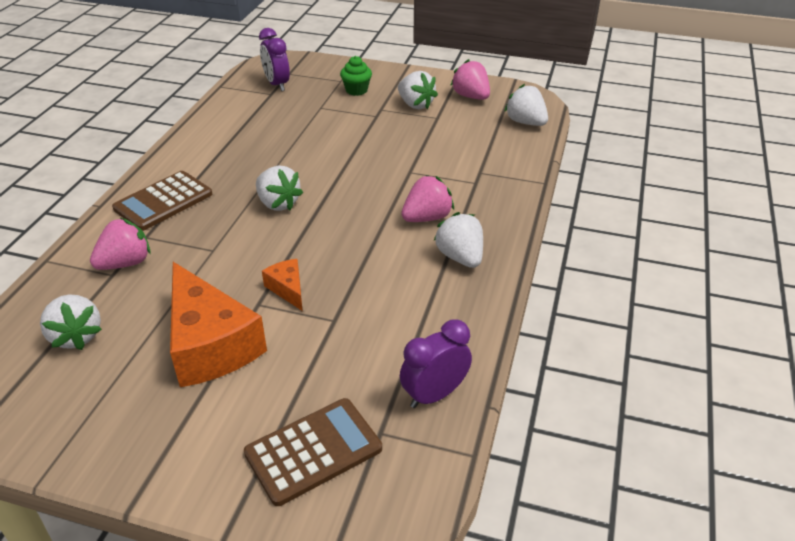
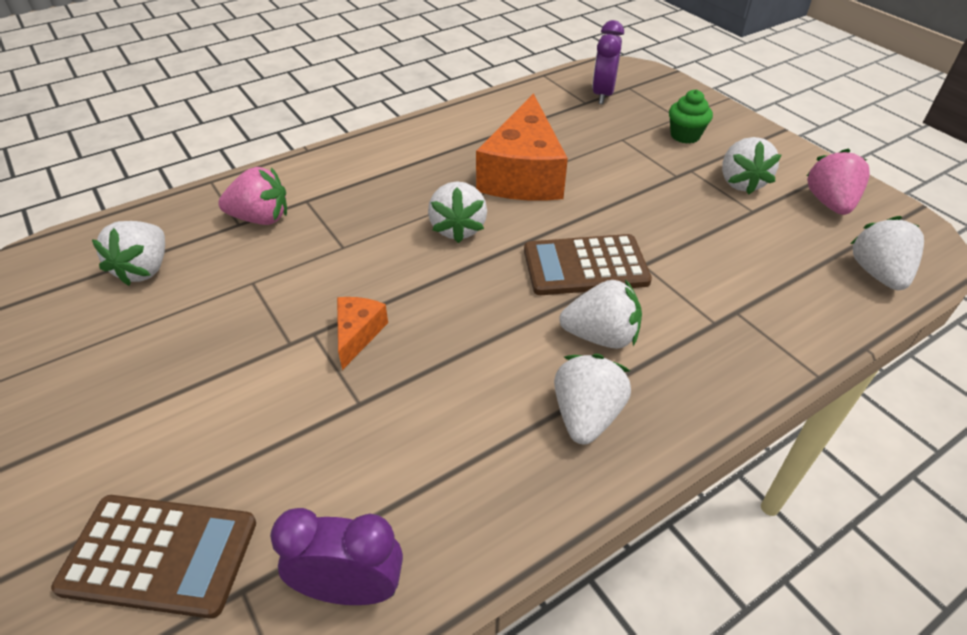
camera: 40 degrees right, 5 degrees up
(163, 201) = (360, 172): brown calculator -> brown calculator (585, 266)
(210, 344) = (224, 350): orange cheese -> orange cheese (523, 174)
(427, 218) = (601, 336): pink strawberry -> white strawberry

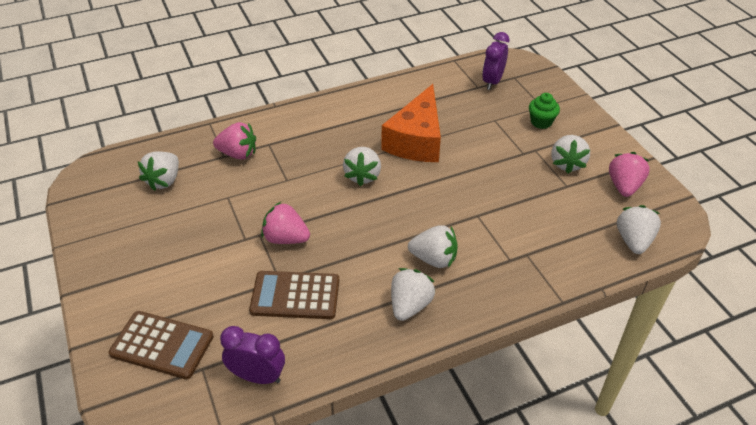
camera: 10 degrees right, 0 degrees up
(357, 334) = (286, 238): orange cheese -> pink strawberry
(585, 266) = (438, 212): brown calculator -> brown calculator (295, 296)

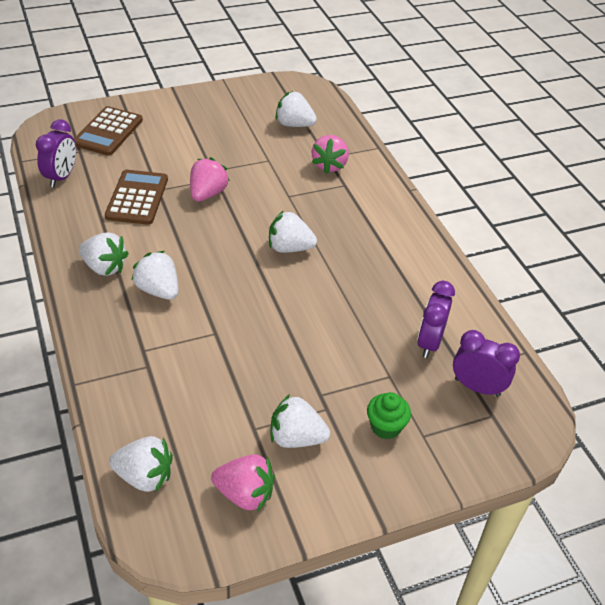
camera: 90 degrees right, 0 degrees up
(417, 140) = (348, 296): orange cheese -> none
(434, 259) = (158, 290): white strawberry -> white strawberry turned 120 degrees clockwise
(457, 100) = (429, 343): none -> purple clock

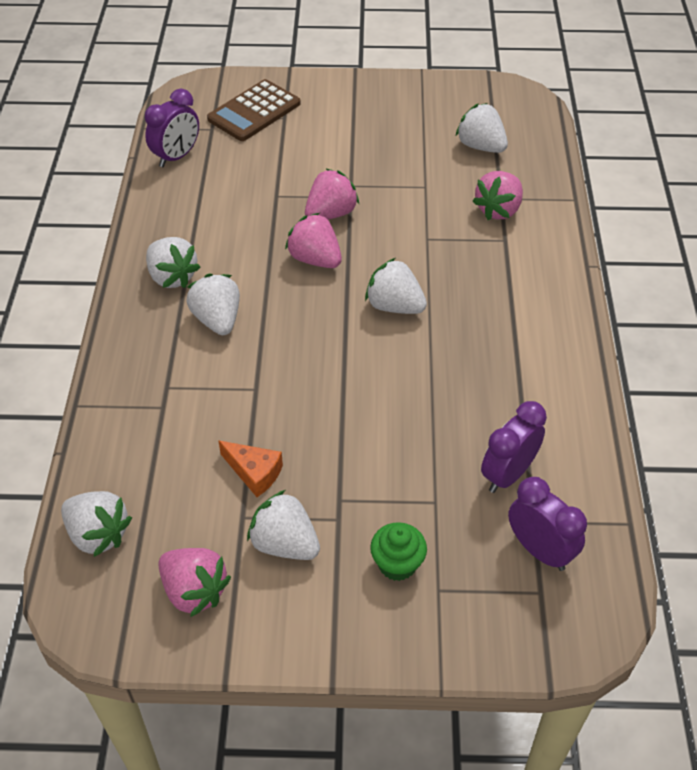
camera: 25 degrees right, 5 degrees up
(137, 198) = (247, 201): brown calculator -> none
(212, 229) = (315, 259): none -> pink strawberry
(246, 394) = (254, 472): none -> orange cheese

